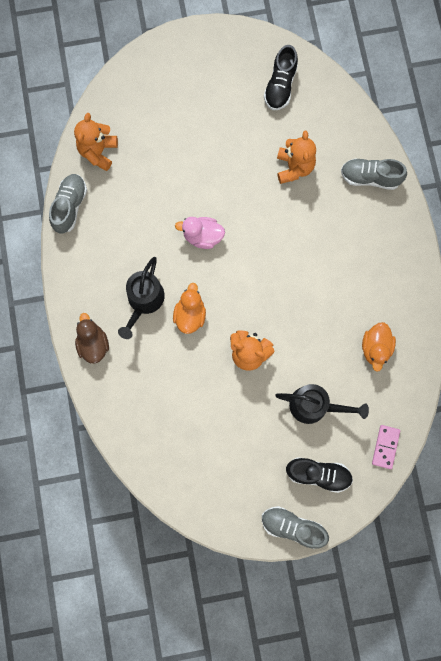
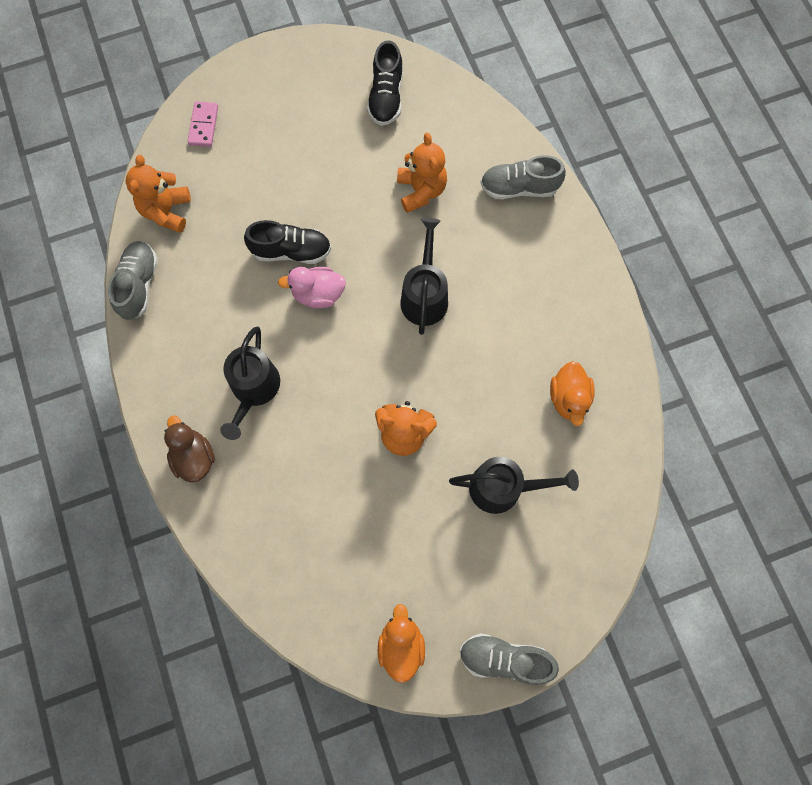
camera: 10 degrees left, 5 degrees down
(190, 315) = (317, 397): orange duck -> orange duck (401, 645)
(282, 250) = (424, 295): none -> black watering can
(318, 474) = (525, 579): black shoe -> black shoe (291, 251)
(385, 447) = (608, 526): pink domino -> pink domino (203, 125)

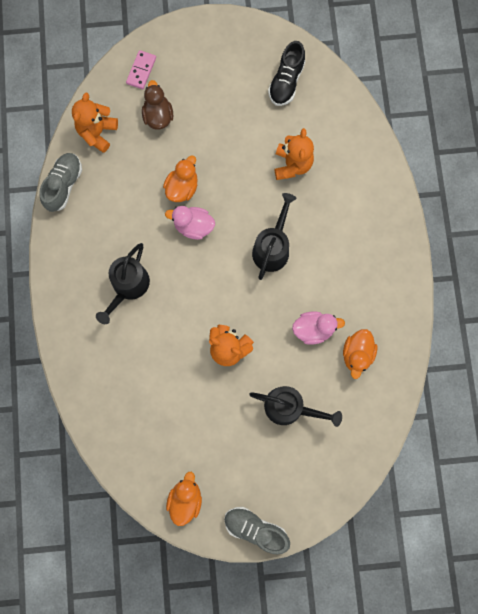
camera: 15 degrees right, 5 degrees up
(194, 457) = (73, 325): brown duck -> brown duck (158, 116)
(291, 251) = (182, 188): black shoe -> orange duck
(505, 382) = (313, 329): none -> pink duck
(519, 188) = (368, 181): grey shoe -> none

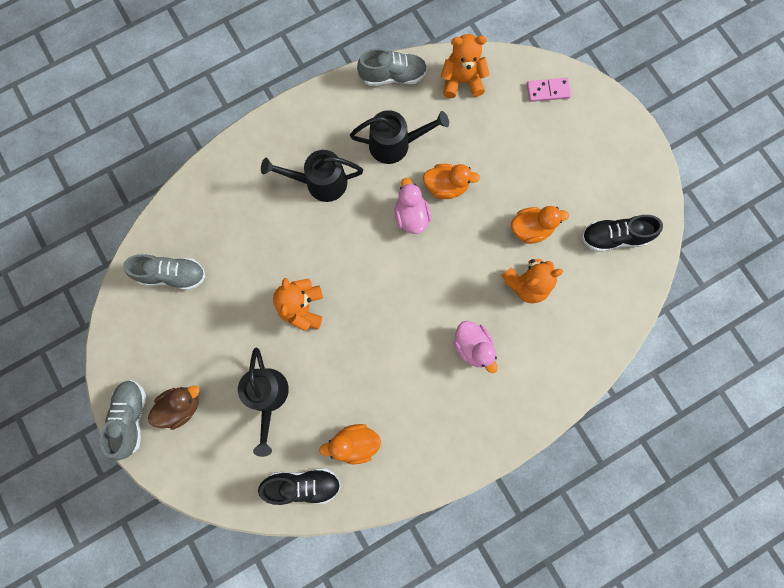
camera: 65 degrees right, 0 degrees up
(148, 445) = (172, 275): none -> grey shoe
(158, 116) = (509, 129): brown duck -> brown duck (181, 406)
(185, 499) = (134, 335): orange duck -> orange duck (531, 229)
(272, 247) = (427, 304): black watering can -> black watering can (395, 144)
(313, 329) = (360, 385): pink duck -> pink duck (473, 347)
(372, 408) = (303, 485): none -> black shoe

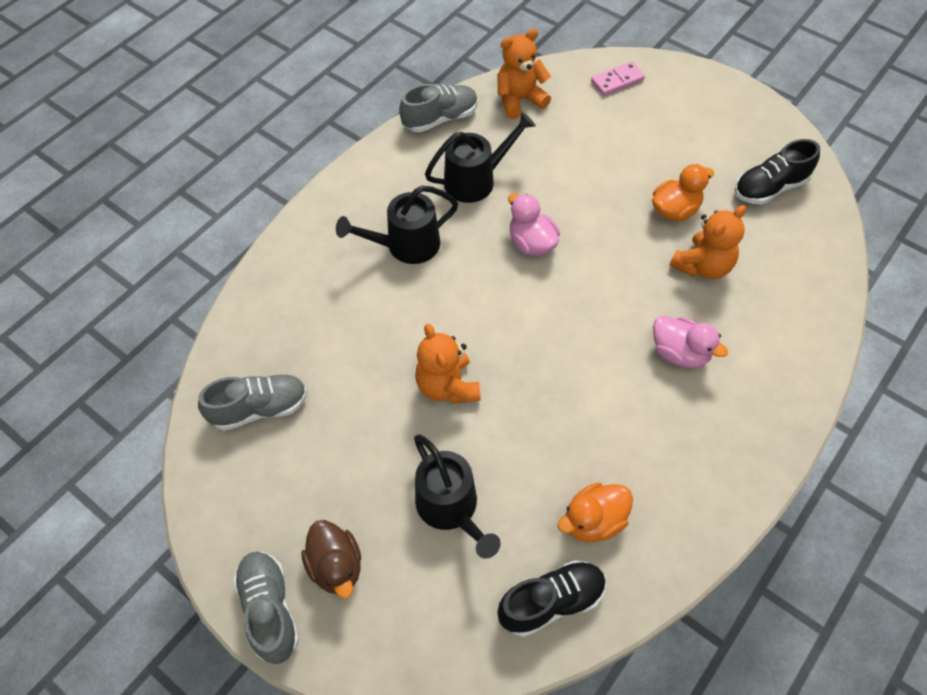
camera: 20 degrees left, 20 degrees down
(181, 406) = (336, 566): brown duck -> brown duck turned 120 degrees clockwise
(446, 186) = (556, 201): orange duck -> none

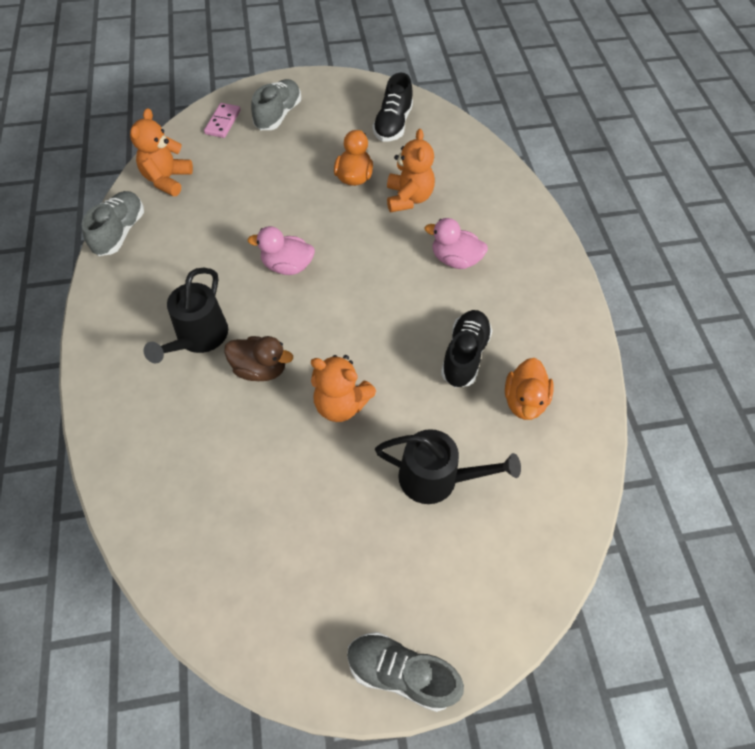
camera: 50 degrees left, 0 degrees up
(259, 408) = (222, 548): grey shoe -> grey shoe (278, 115)
(336, 566) = (410, 594): brown duck -> brown duck (260, 369)
(476, 180) = (198, 254): black watering can -> none
(551, 602) = (559, 472): black shoe -> black shoe (464, 355)
(680, 353) = (455, 260): pink duck -> pink duck turned 150 degrees counterclockwise

